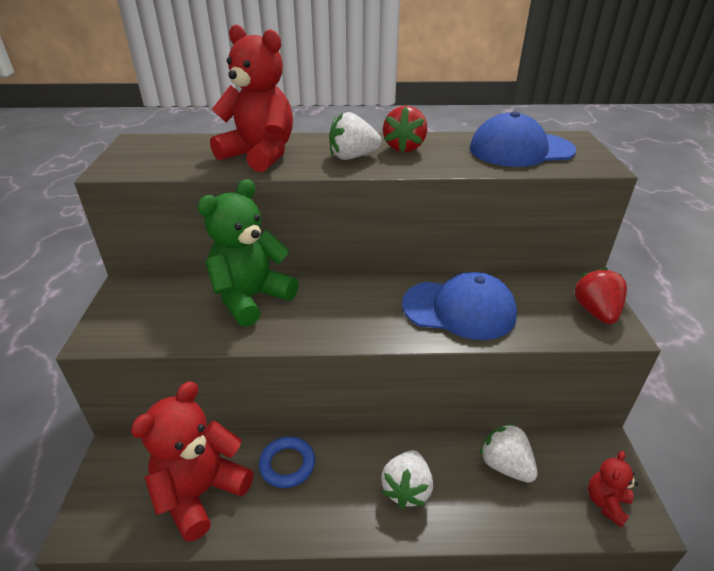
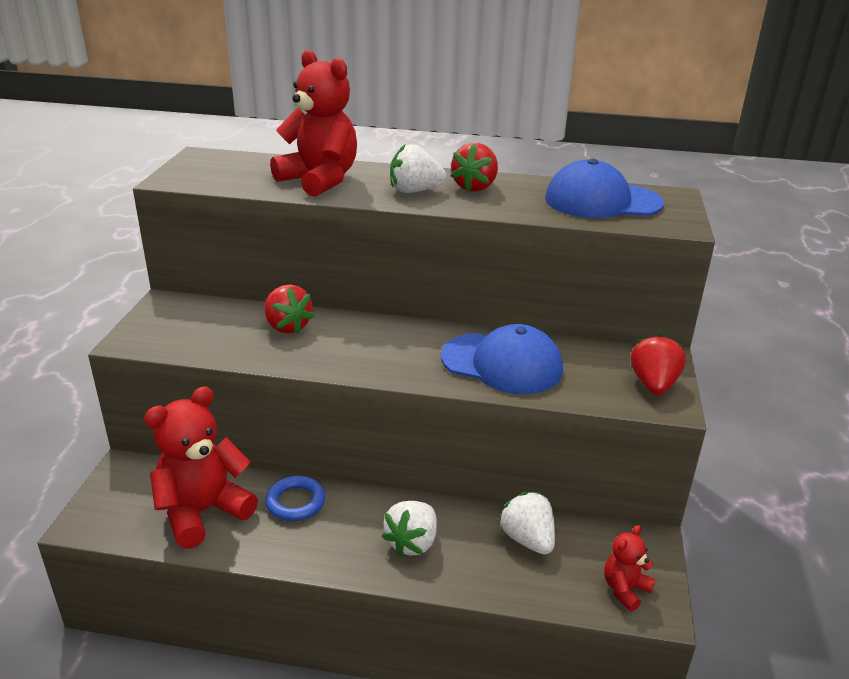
camera: 10 degrees right, 5 degrees down
(251, 298) = (287, 326): green teddy bear -> red strawberry

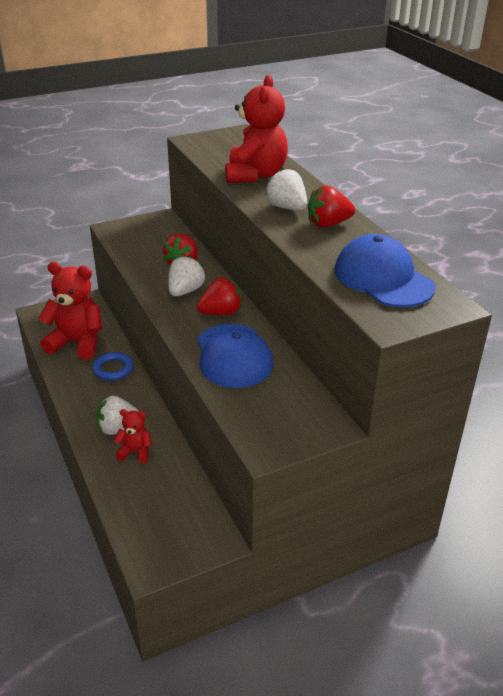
camera: 55 degrees right, 5 degrees up
(527, 539) = (165, 477): white strawberry -> white strawberry (185, 291)
(625, 589) = (156, 543): red teddy bear -> red teddy bear (135, 452)
(653, 385) = (284, 433): red strawberry -> red strawberry (221, 313)

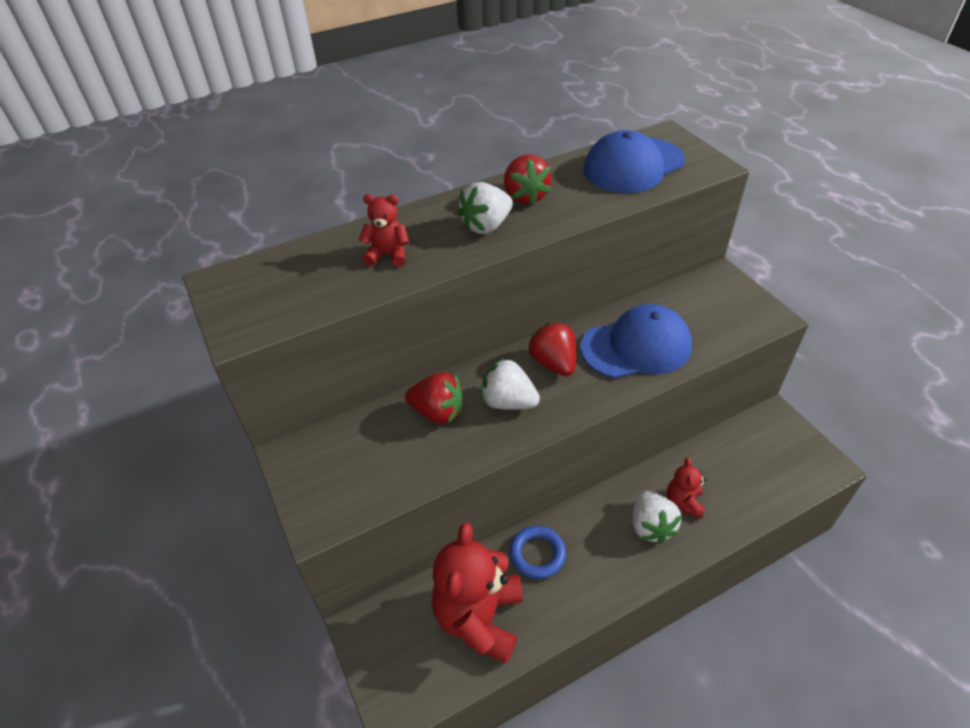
camera: 90 degrees left, 10 degrees up
(255, 175) = (388, 255): red teddy bear -> red teddy bear, size x0.50

